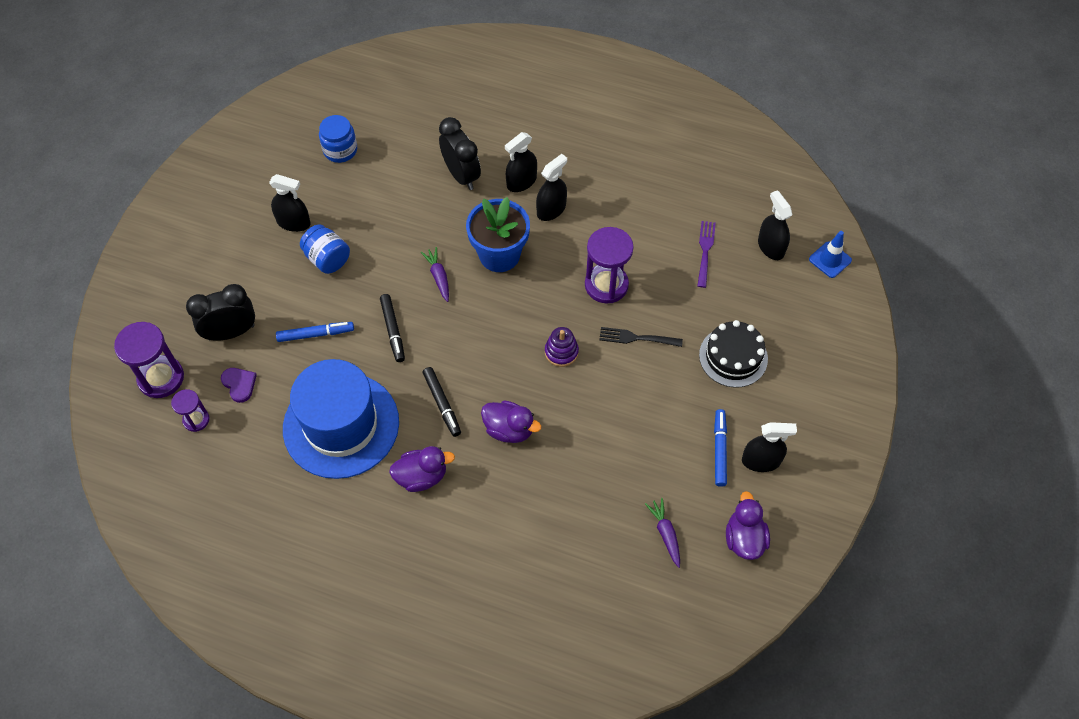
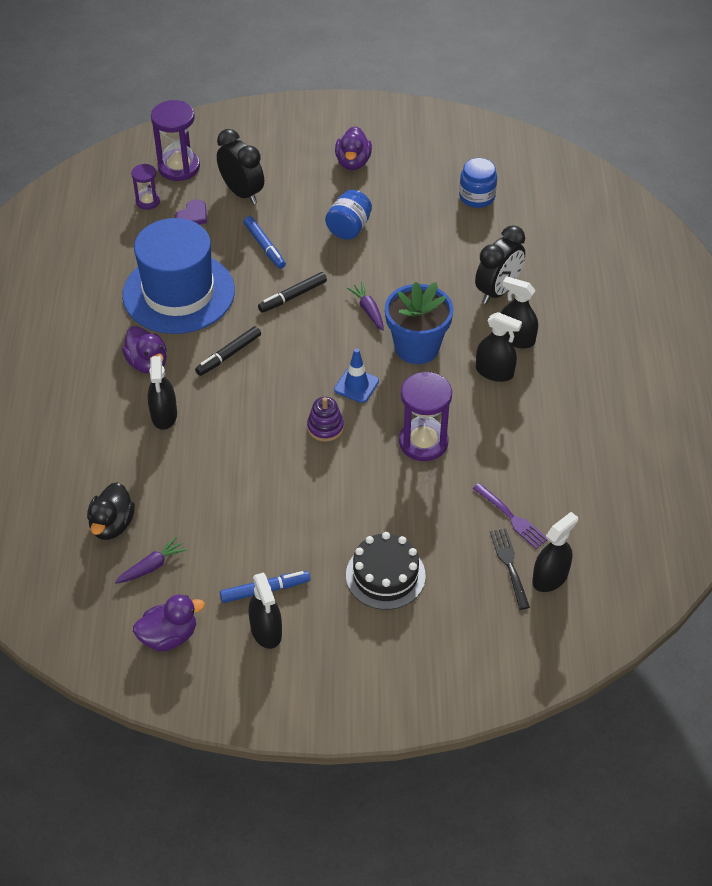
camera: 70 degrees right, 10 degrees down
(293, 222) = (377, 193): black spray bottle -> black spray bottle (164, 415)
(438, 276) = (368, 310): purple carrot -> purple carrot turned 75 degrees counterclockwise
(509, 429) = (221, 412): purple duck -> purple duck (353, 162)
(607, 556) = (112, 525): none -> black duck
(637, 338) = (370, 485): black fork -> black fork (510, 565)
(705, 251) = (511, 517): purple fork -> purple fork turned 60 degrees clockwise
(830, 260) = (563, 641): blue traffic cone -> blue traffic cone (356, 385)

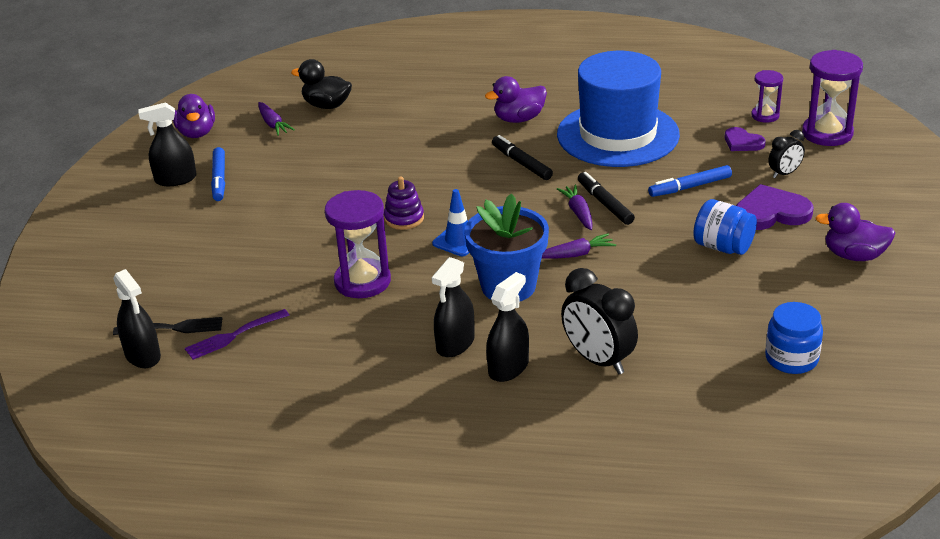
camera: 100 degrees right, 15 degrees down
(164, 415) = (448, 128): black spray bottle -> none
(242, 193) = (784, 173): black clock -> black clock, size x0.55
(299, 202) = (771, 212): none -> purple heart
(307, 312) = (578, 212): none -> purple carrot
(385, 575) = (201, 246): black cake -> none

